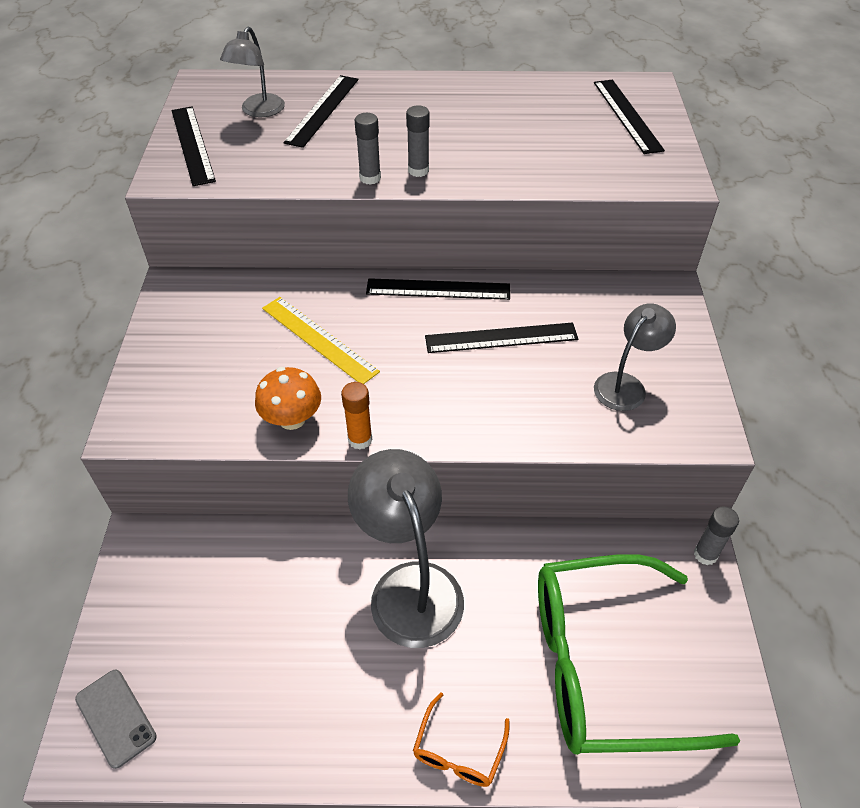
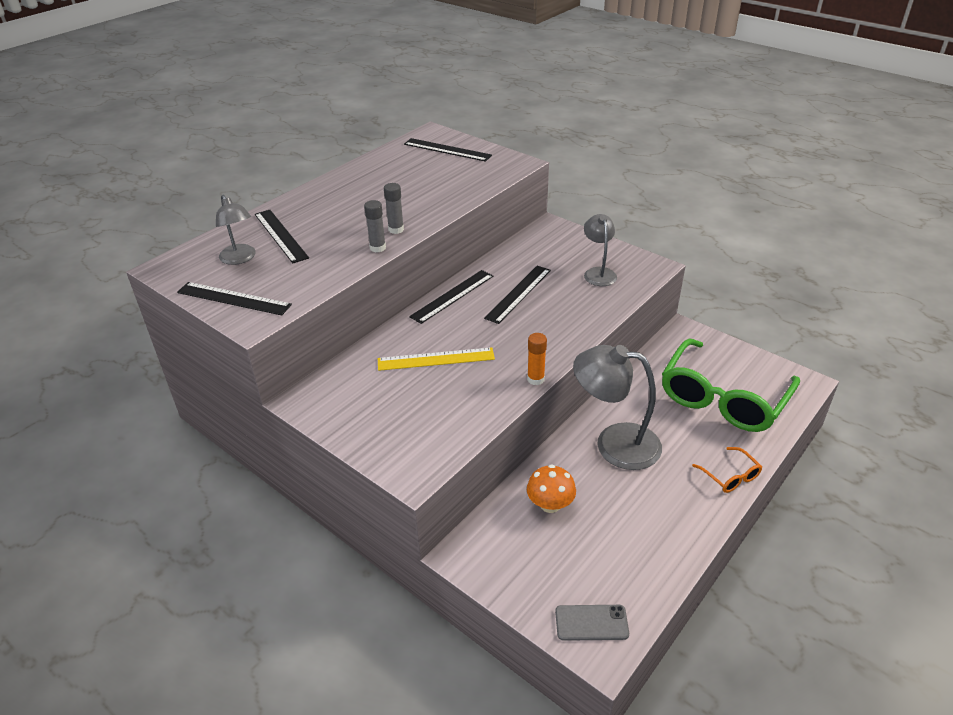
camera: 50 degrees left, 10 degrees down
(292, 419) = (489, 398): orange mushroom -> orange mushroom (550, 504)
(705, 554) = (691, 330): grey glue stick -> none

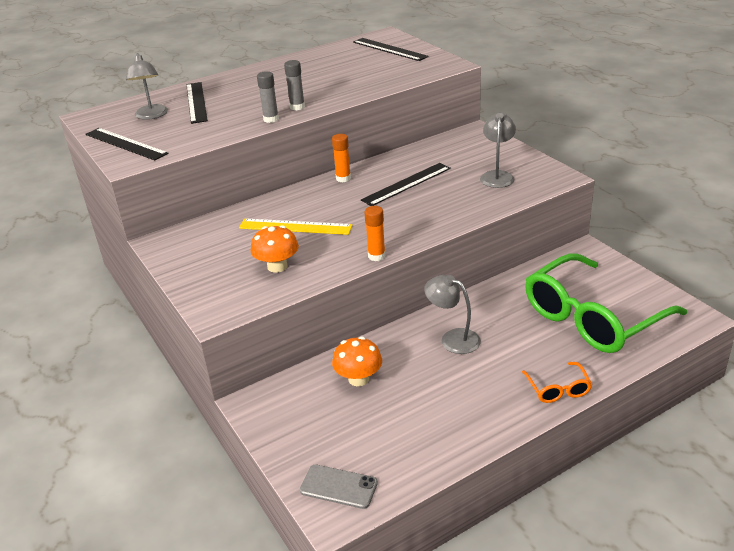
camera: 20 degrees right, 5 degrees down
(444, 408) = (277, 266): none -> orange mushroom
(452, 296) = (343, 178): black ruler -> orange glue stick
(614, 443) = (453, 338): grey lamp -> grey lamp, size x0.58

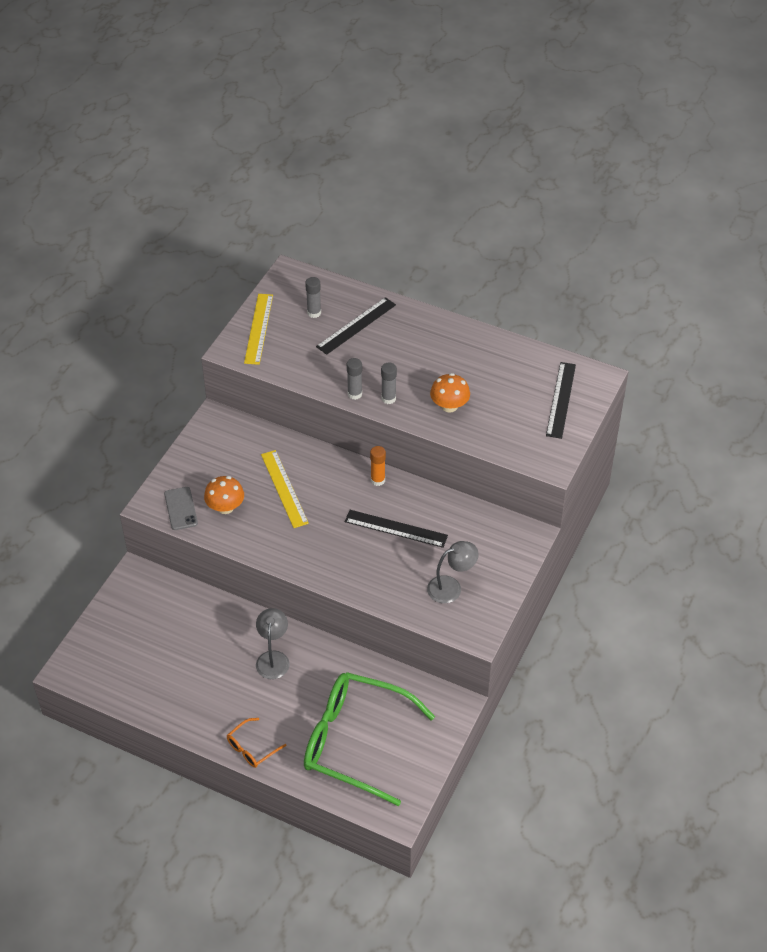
camera: 55 degrees right, 15 degrees up
(125, 144) = (258, 328): black ruler -> yellow ruler
(151, 116) = (314, 313): grey lamp -> grey glue stick
(338, 487) = (89, 662): grey phone -> grey phone (180, 508)
(358, 379) = (194, 621): orange mushroom -> orange mushroom (449, 406)
(376, 256) = (274, 561): orange glue stick -> none

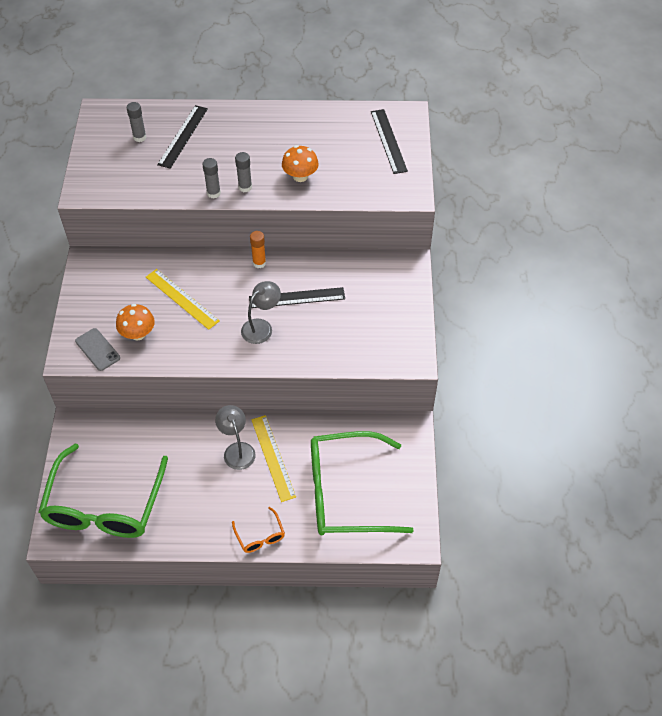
camera: 25 degrees left, 5 degrees up
(124, 661) = (104, 505): none -> green glasses
(252, 748) = (260, 536): orange glasses -> orange glasses turned 45 degrees counterclockwise
(258, 328) = (97, 166): yellow ruler -> yellow ruler (273, 457)
(451, 587) = (370, 329): grey lamp -> grey lamp (261, 327)

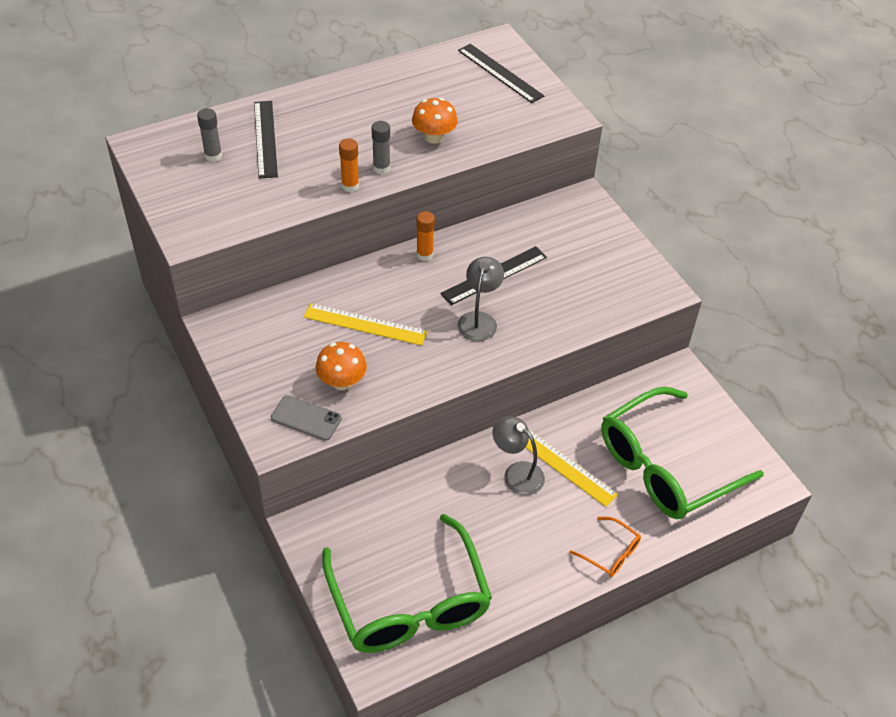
camera: 30 degrees left, 5 degrees down
(213, 193) = (350, 186): grey glue stick -> orange glue stick

